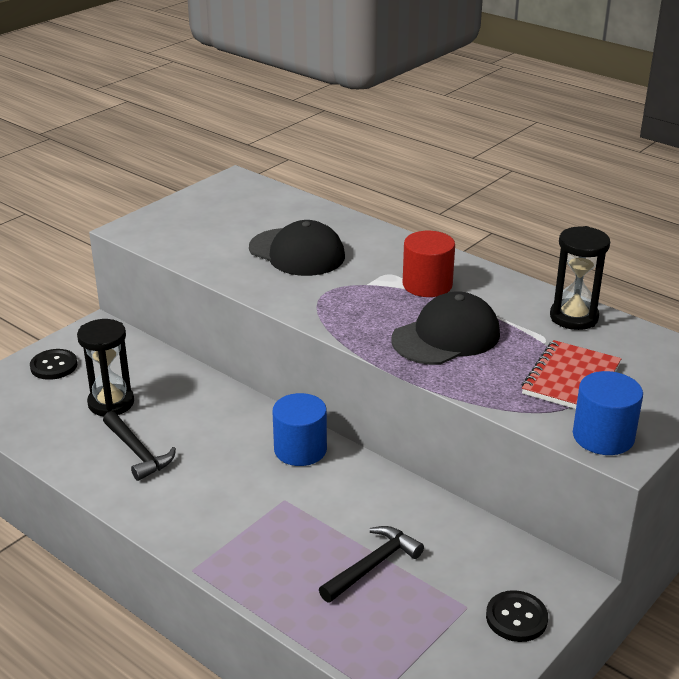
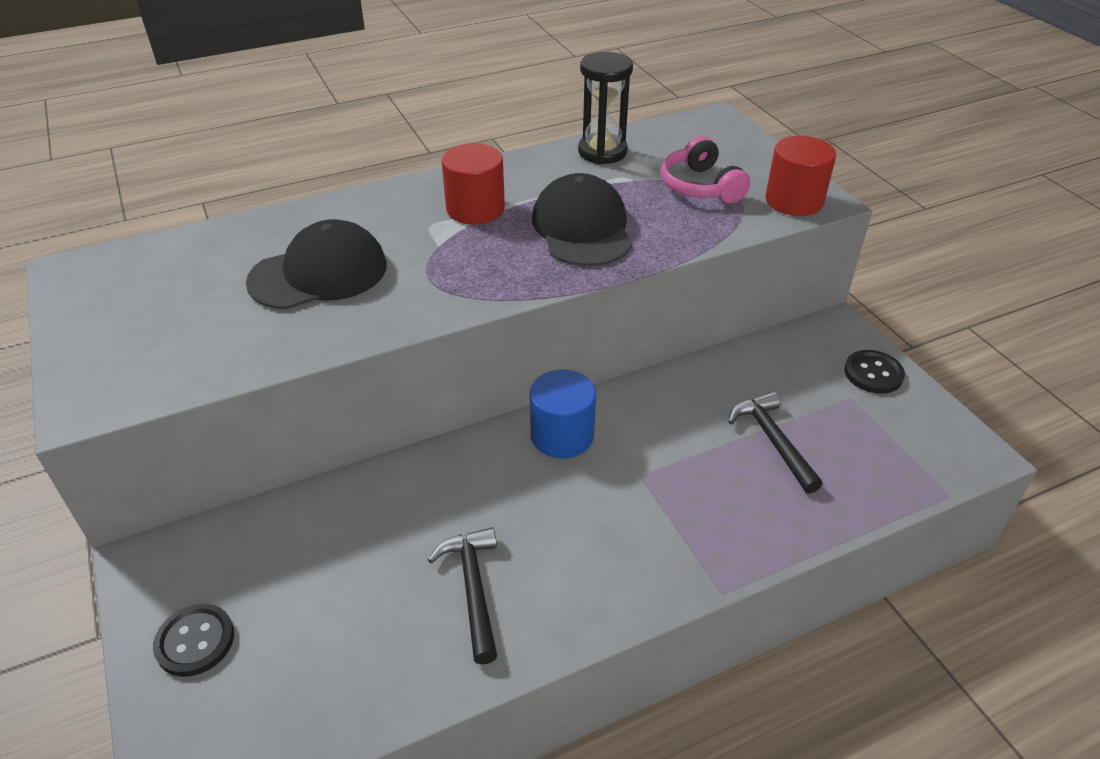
camera: 65 degrees left, 10 degrees up
(111, 403) = (344, 591): black hourglass -> none
(137, 452) = (473, 589): black hammer -> black hammer turned 90 degrees counterclockwise
(571, 379) = (700, 186): red notebook -> pink headphones
(603, 436) = (794, 200): blue cylinder -> red cylinder

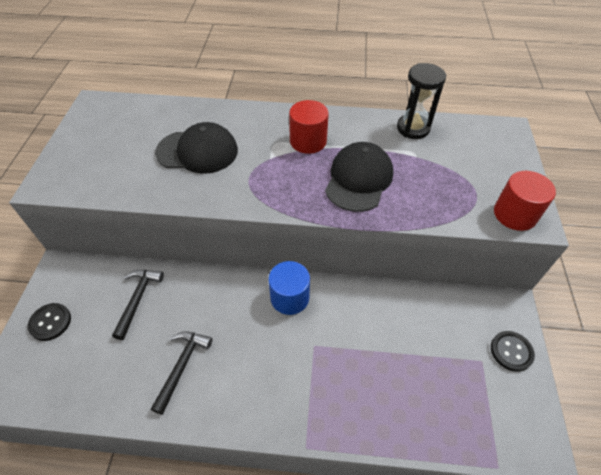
camera: 30 degrees right, 10 degrees up
(700, 186) = (457, 178): pink headphones -> none
(773, 441) = (408, 365): black hammer -> black hammer (138, 299)

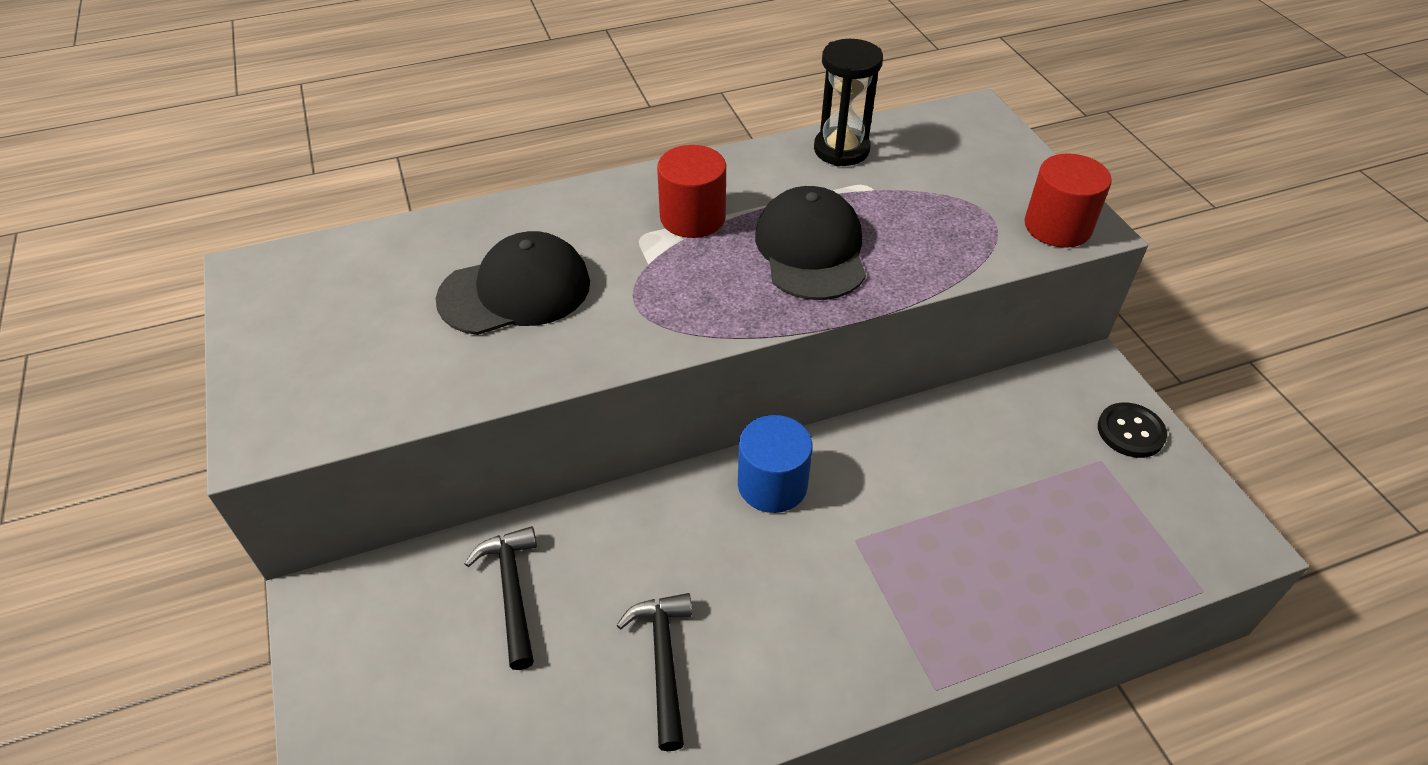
camera: 25 degrees left, 5 degrees down
(50, 322) = (368, 698): black button -> none

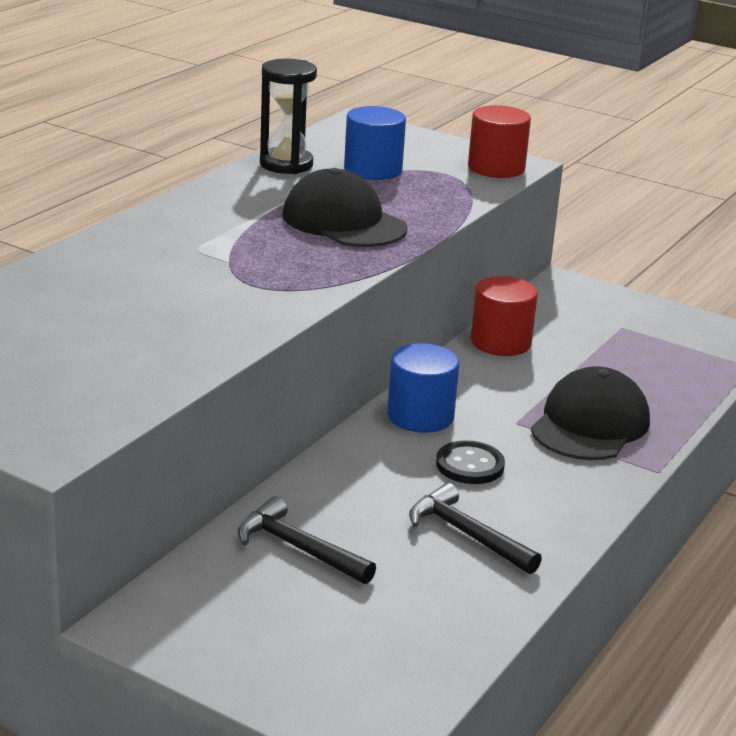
camera: 40 degrees left, 20 degrees down
(515, 291) = (139, 305): black cap -> black cap (590, 424)
(692, 217) = (224, 228): red cylinder -> red cylinder (500, 342)
(919, 185) = (373, 170): none -> blue cylinder
(1130, 432) = (622, 307): black button -> black button (470, 465)

